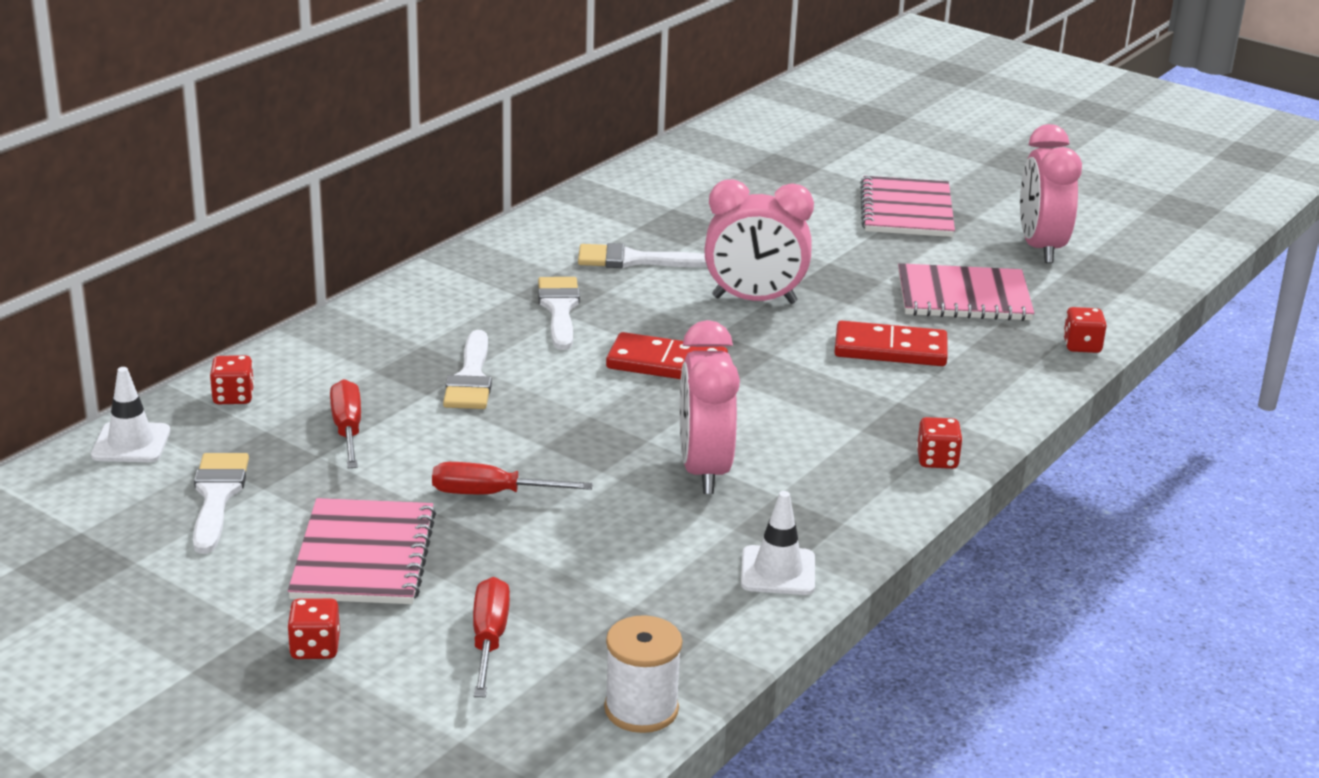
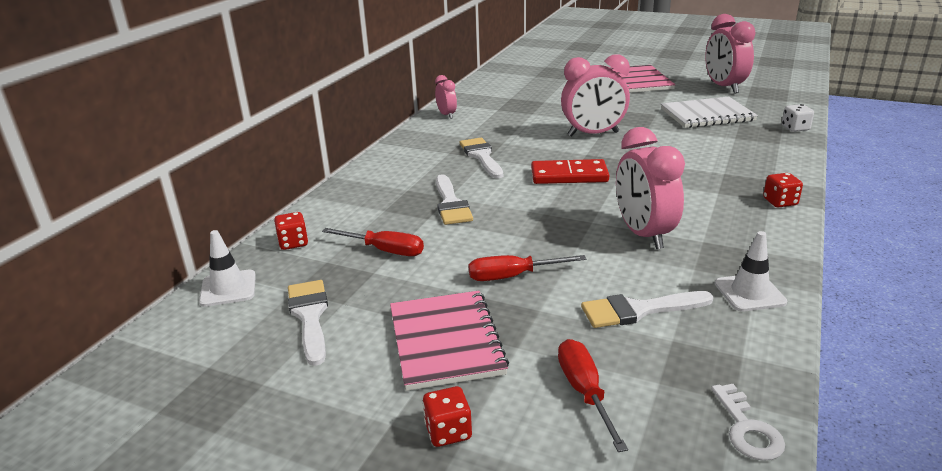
camera: 10 degrees left, 0 degrees up
(347, 429) = (385, 250): red screwdriver -> red screwdriver turned 135 degrees clockwise
(550, 224) = (446, 115): none -> pink clock
(633, 260) = (507, 125): white brush -> white brush (638, 310)
(641, 709) = (747, 429): white spool -> white key
(890, 349) = (693, 146): red domino -> none
(963, 296) = (707, 115): pink notebook -> white notebook
(1082, 346) = (795, 128): red dice -> white dice

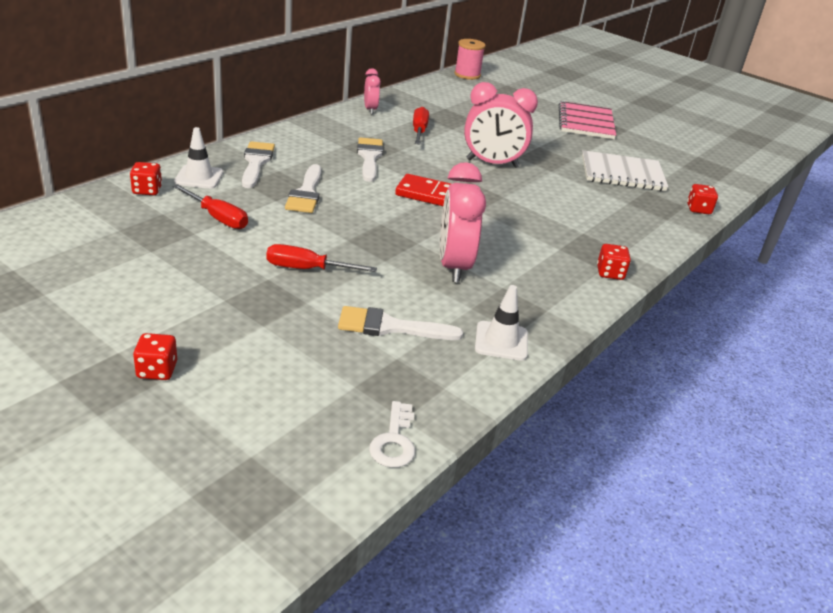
camera: 10 degrees right, 5 degrees up
(228, 288) = (69, 213): white traffic cone -> white traffic cone (199, 177)
(310, 316) = (117, 254): white brush -> white brush (256, 162)
(445, 341) = (209, 304): pink notebook -> none
(505, 66) = (467, 75): none -> pink spool
(584, 392) = (287, 375): red screwdriver -> red screwdriver (419, 131)
(724, 87) = (667, 150): pink clock -> none
(795, 128) = (698, 209): white dice -> red dice

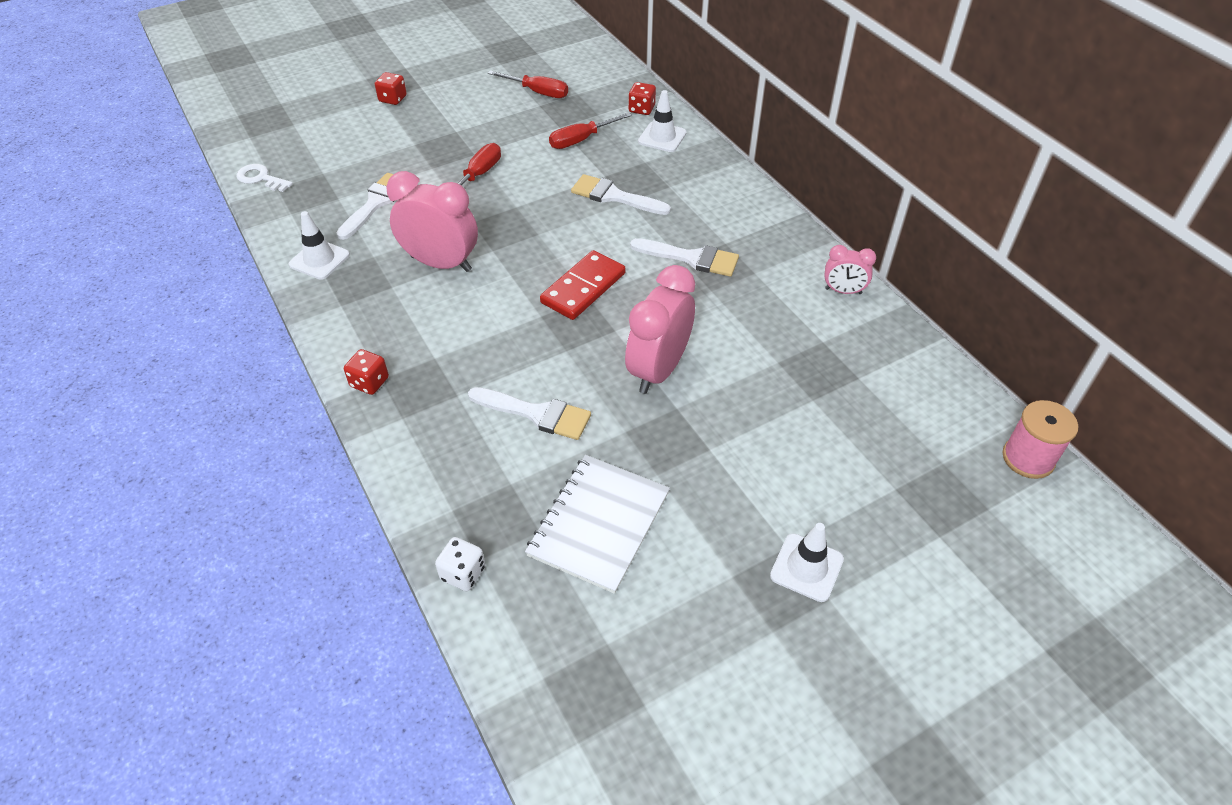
camera: 115 degrees right, 15 degrees up
(256, 162) = (689, 174): white brush -> white brush (536, 414)
(419, 131) = (769, 323): red screwdriver -> red screwdriver (538, 92)
(586, 122) = (806, 567): pink notebook -> white traffic cone
(698, 209) = (463, 573): red dice -> white dice

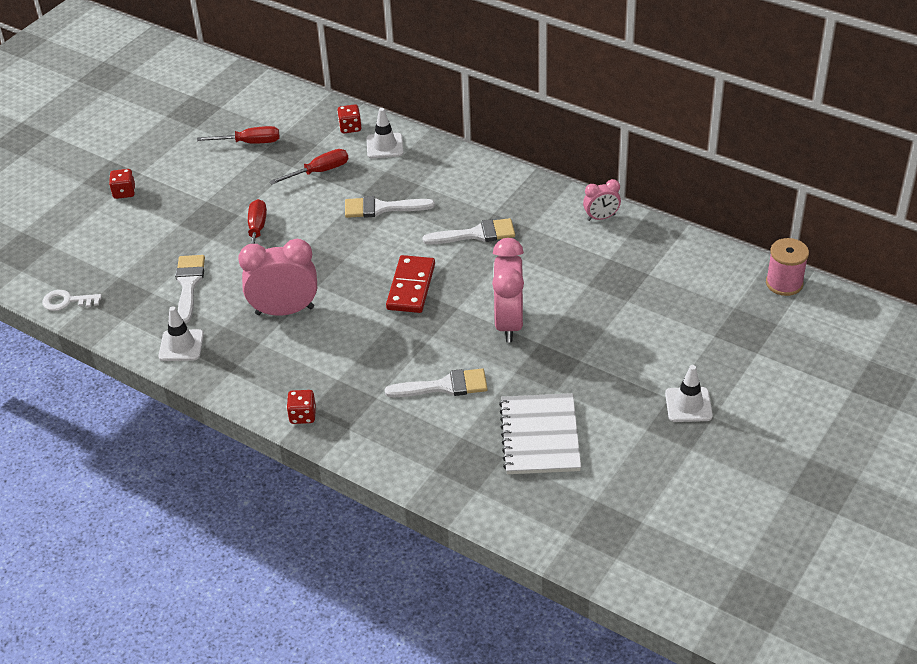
camera: 25 degrees left, 5 degrees down
(463, 573) = (472, 503): white dice -> none
(581, 140) = (319, 171): red screwdriver -> red screwdriver turned 150 degrees counterclockwise

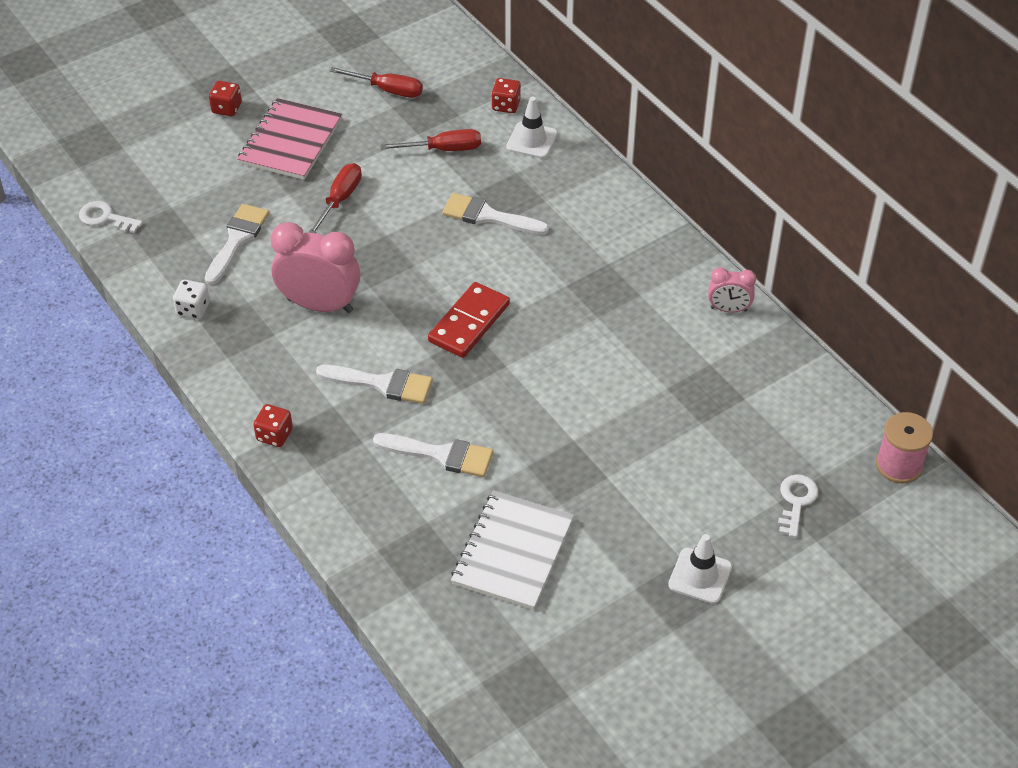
camera: 20 degrees right, 5 degrees up
(181, 345) = (193, 309): white traffic cone -> white dice
(192, 201) = (290, 141): none -> pink notebook
(476, 234) = (575, 283): white brush -> white brush (382, 384)
(509, 323) = (552, 404): pink clock -> none
(727, 331) = (796, 501): none -> white key

